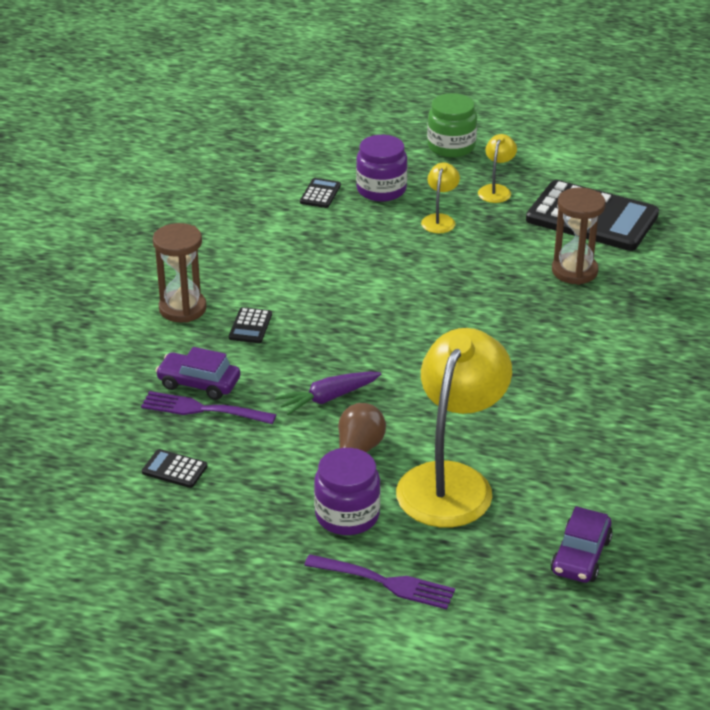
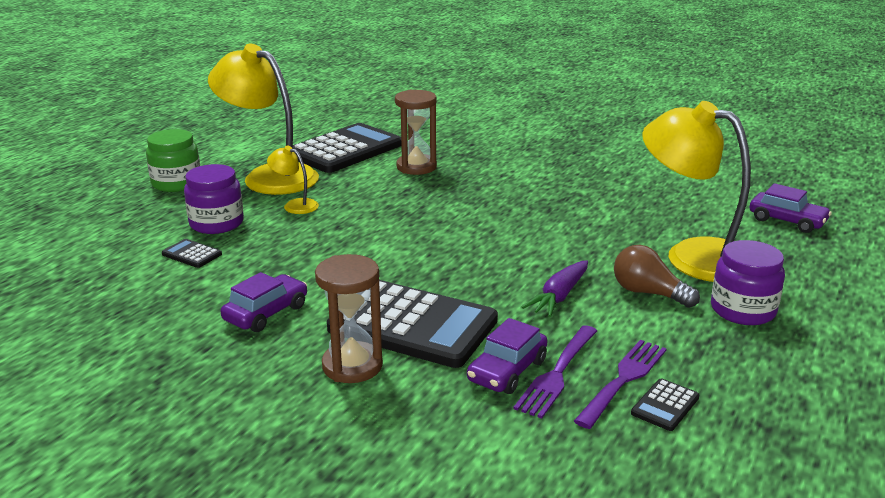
camera: 75 degrees left, 10 degrees down
(242, 253) = (266, 313): none -> purple car
(250, 326) = (413, 325): black calculator -> black calculator, size x2.49
(327, 398) = (559, 297): purple carrot -> purple carrot turned 45 degrees clockwise
(384, 582) = (836, 305): purple fork -> purple fork (623, 380)
(496, 190) = (269, 176): yellow lamp -> yellow lamp, size x2.27

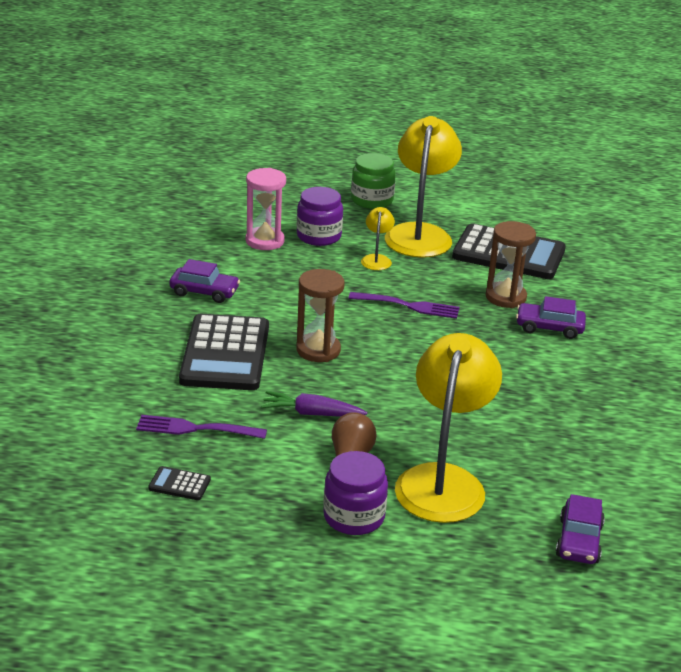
camera: 65 degrees right, 5 degrees up
(192, 254) = (265, 241): black calculator -> pink hourglass
(352, 366) = (158, 341): brown hourglass -> brown hourglass (318, 350)
(507, 371) = (187, 406): purple car -> purple car (549, 328)
(623, 380) = (202, 461): purple fork -> purple fork (408, 306)

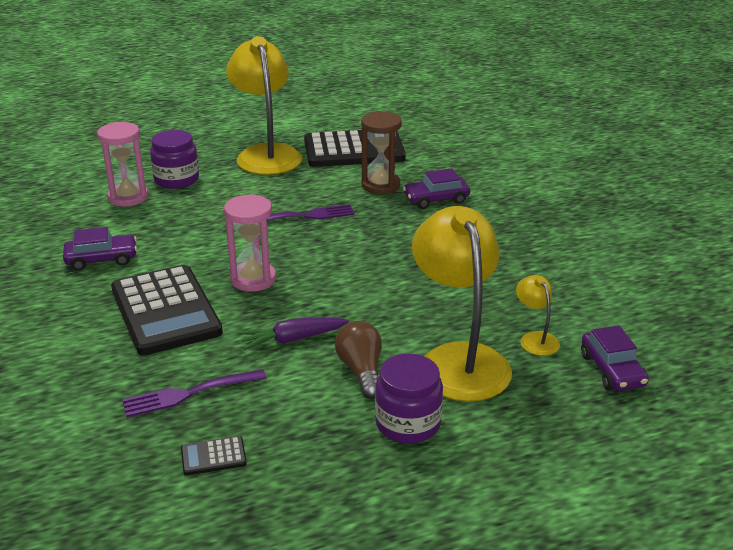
camera: 25 degrees left, 0 degrees up
(318, 350) = (253, 279): brown hourglass -> pink hourglass
(372, 200) = (202, 137): green jar -> none
(376, 259) = (245, 185): yellow lamp -> yellow lamp (535, 339)

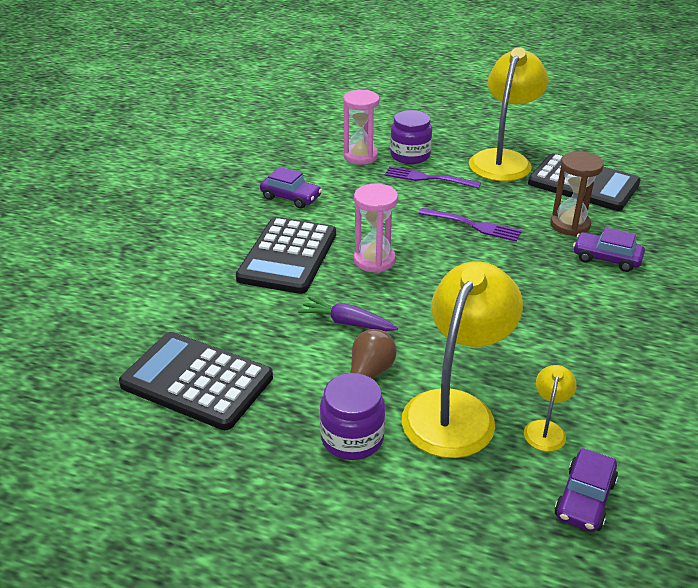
camera: 40 degrees right, 5 degrees up
(190, 393) = (234, 326): purple fork -> purple fork (428, 178)
(213, 456) = (196, 381): black calculator -> black calculator, size x2.49

